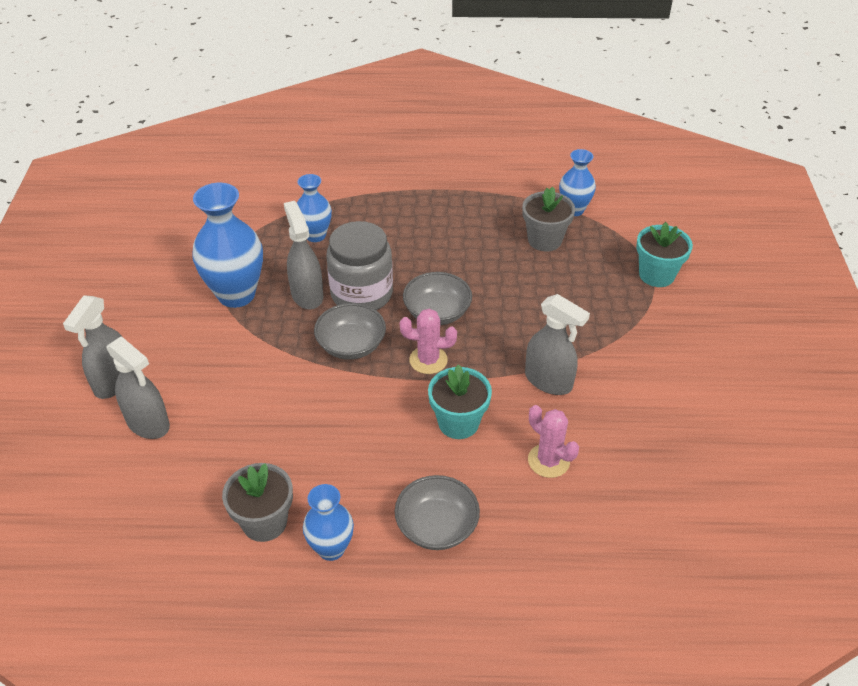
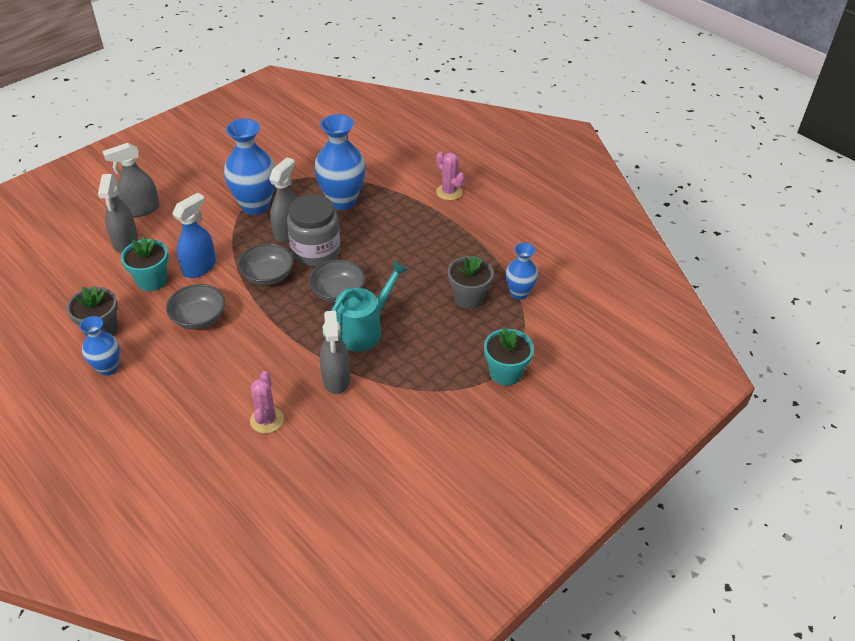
camera: 45 degrees right, 0 degrees up
(271, 387) = (199, 267): none -> blue spray bottle
(315, 235) = (342, 201): blue vase -> blue vase, size x1.72
(428, 360) = (292, 315): pink cactus -> pink cactus (449, 192)
(436, 526) = (165, 401): grey bowl -> grey bowl (199, 318)
(458, 423) = (255, 360): turquoise flower pot -> turquoise flower pot (152, 281)
(506, 325) = (364, 329): none -> turquoise watering can

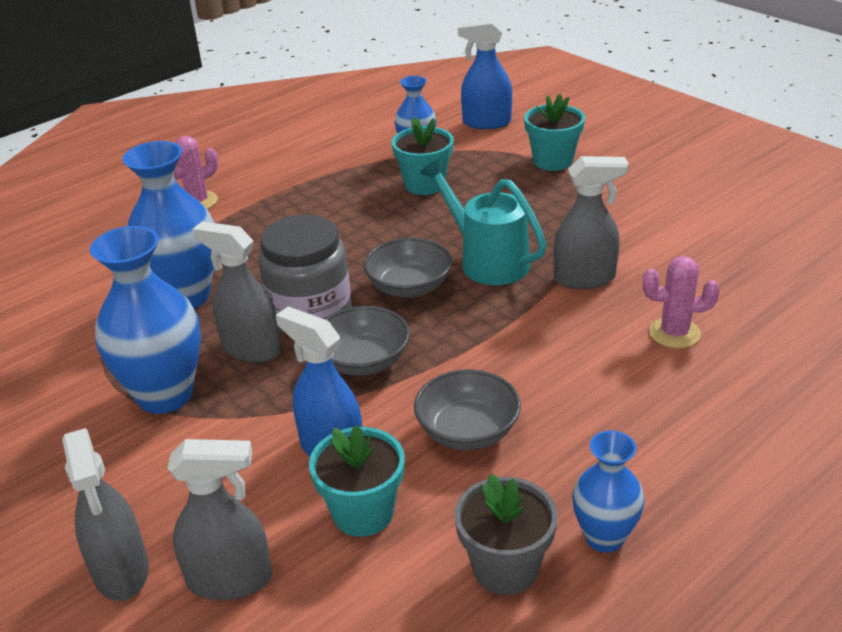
camera: 85 degrees left, 10 degrees down
(468, 298) = (424, 184): grey flower pot -> turquoise flower pot
(572, 334) = (486, 123): none -> blue spray bottle

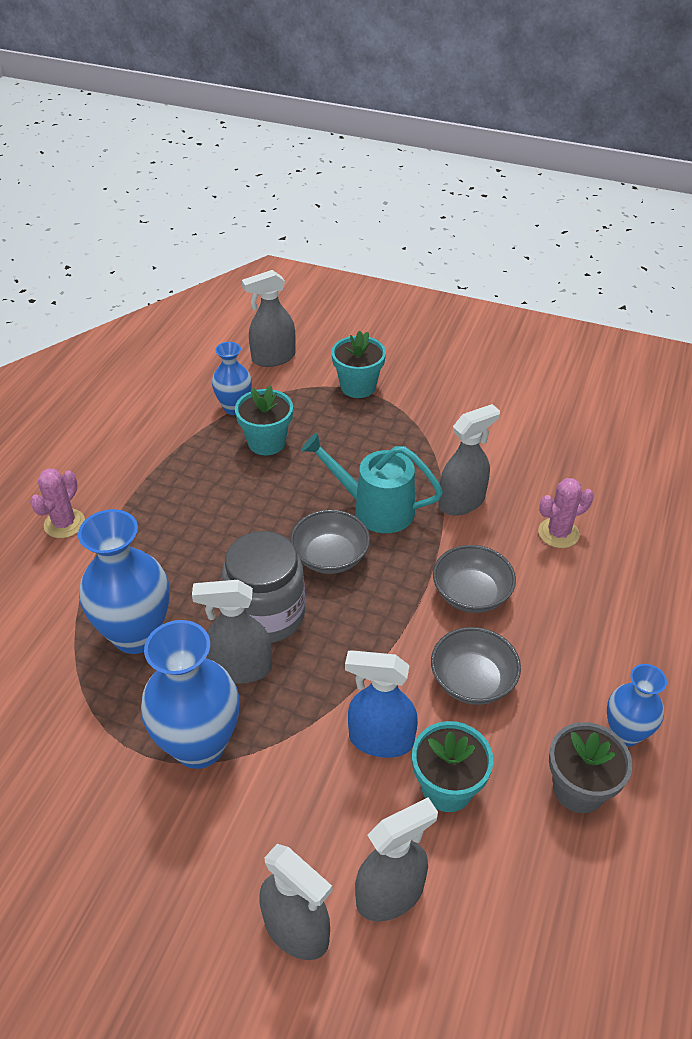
camera: 30 degrees left, 10 degrees up
(364, 361) = (346, 645): grey bowl -> grey bowl (471, 594)
(486, 123) = (273, 358): blue spray bottle -> grey spray bottle

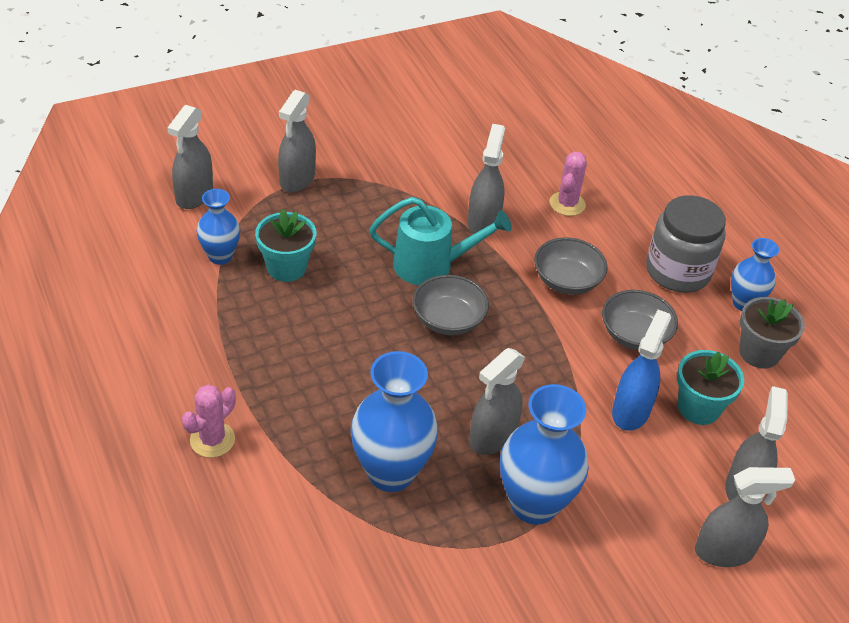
camera: 50 degrees left, 0 degrees up
(64, 523) = (212, 440): pink cactus -> pink cactus turned 60 degrees clockwise
(266, 614) = (460, 390): grey jar -> grey jar (678, 271)
(358, 386) = (297, 179): turquoise flower pot -> grey spray bottle
(374, 508) = (432, 265): turquoise watering can -> turquoise watering can turned 150 degrees counterclockwise
(380, 740) = (631, 411): blue spray bottle -> blue spray bottle turned 150 degrees clockwise

